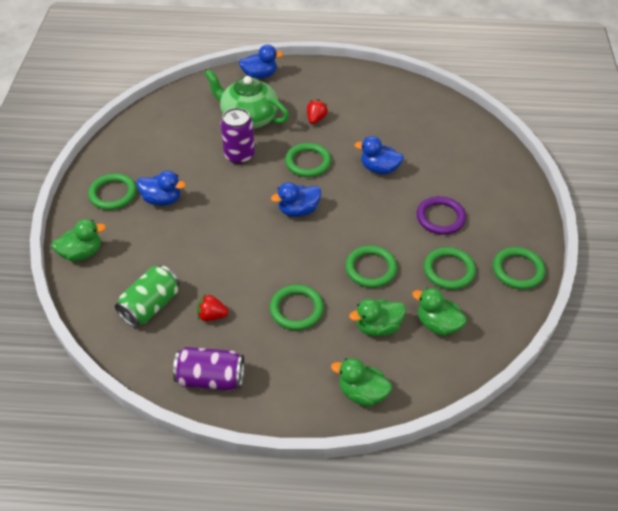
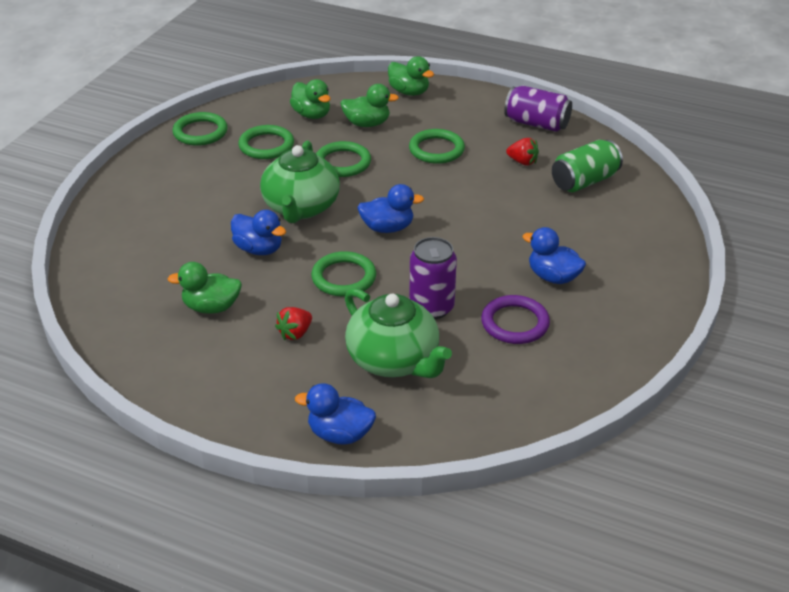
camera: 160 degrees left, 10 degrees down
(82, 253) = (660, 242): green duck -> green duck (211, 307)
(113, 194) = (618, 299): green ring -> none
(374, 212) = (301, 207): none -> green teapot
(440, 217) = (233, 187): purple ring -> purple ring (515, 323)

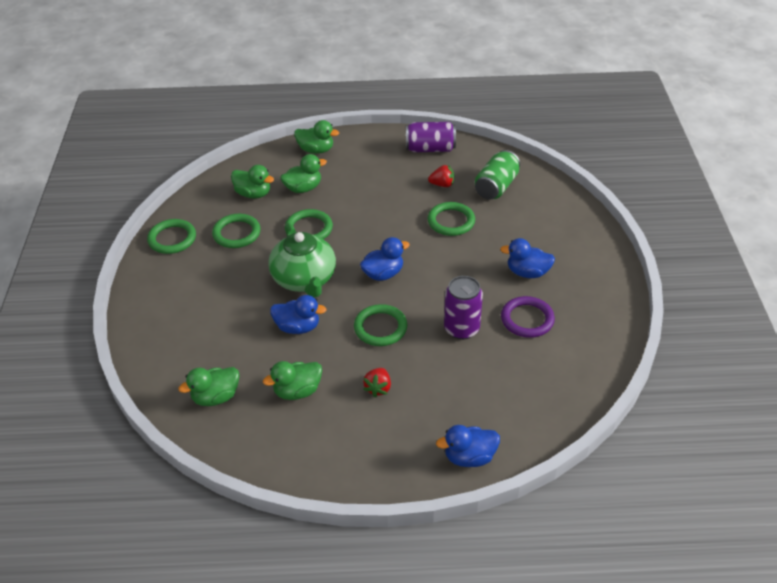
camera: 25 degrees left, 5 degrees up
(129, 285) = (216, 397): none -> green duck
(394, 360) = (465, 382): green teapot -> none
(436, 150) = (372, 194): green ring -> green ring (451, 221)

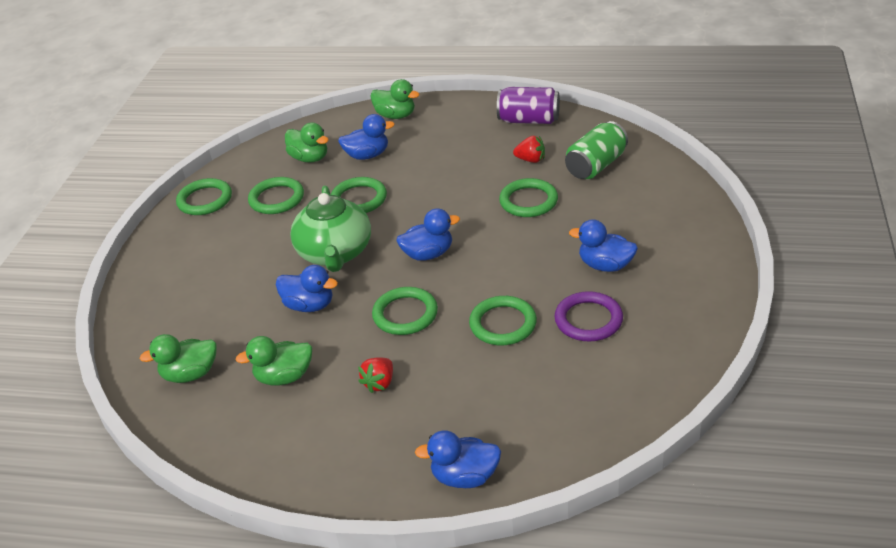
camera: 15 degrees right, 5 degrees down
(303, 188) = (367, 155): green duck -> blue duck
(461, 329) = (503, 324): purple can -> green ring

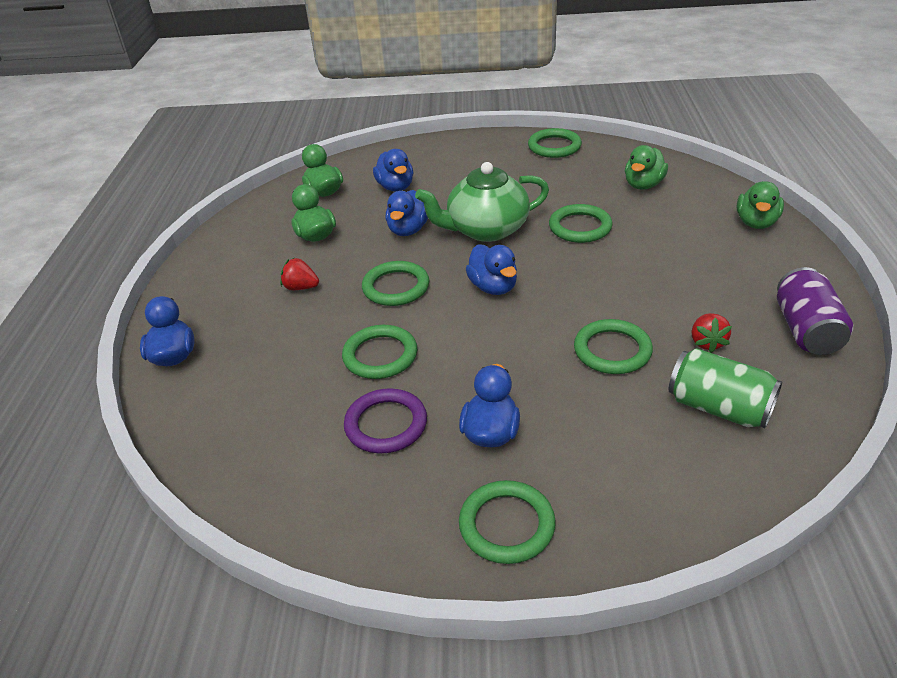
camera: 80 degrees right, 0 degrees up
(276, 199) = (566, 181): green ring -> green ring (507, 525)
(367, 155) = (663, 218): blue duck -> blue duck (395, 187)

